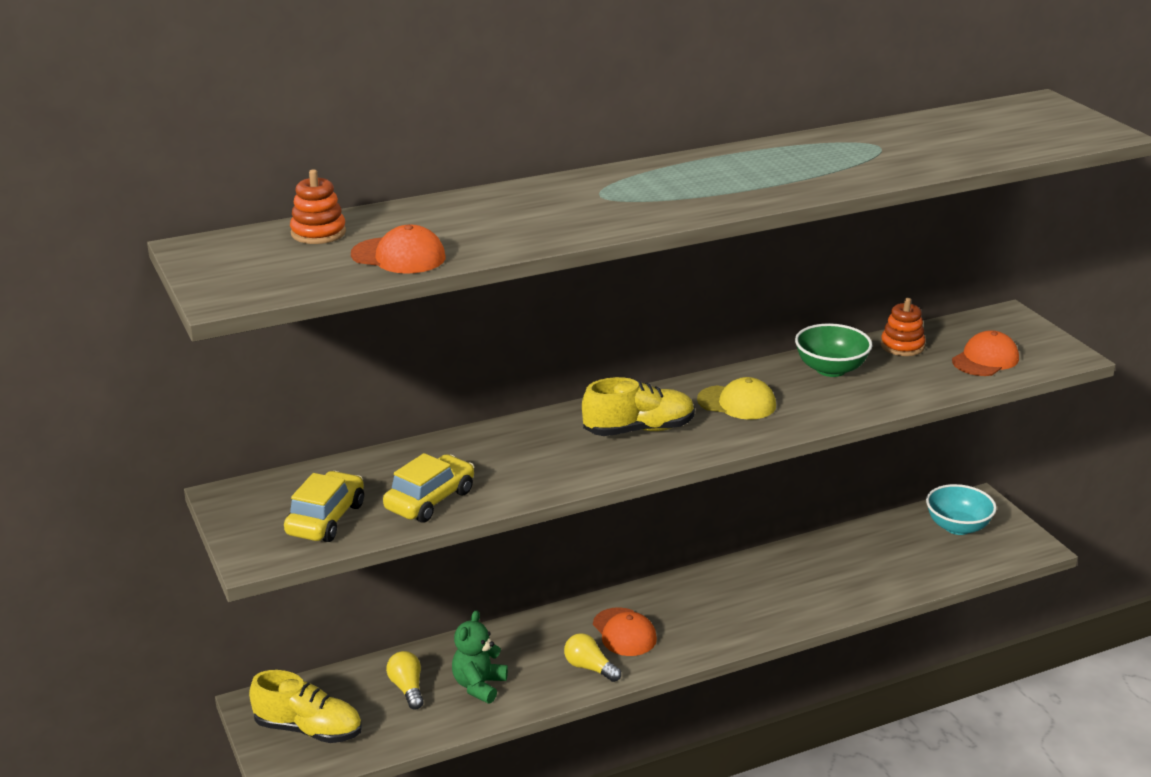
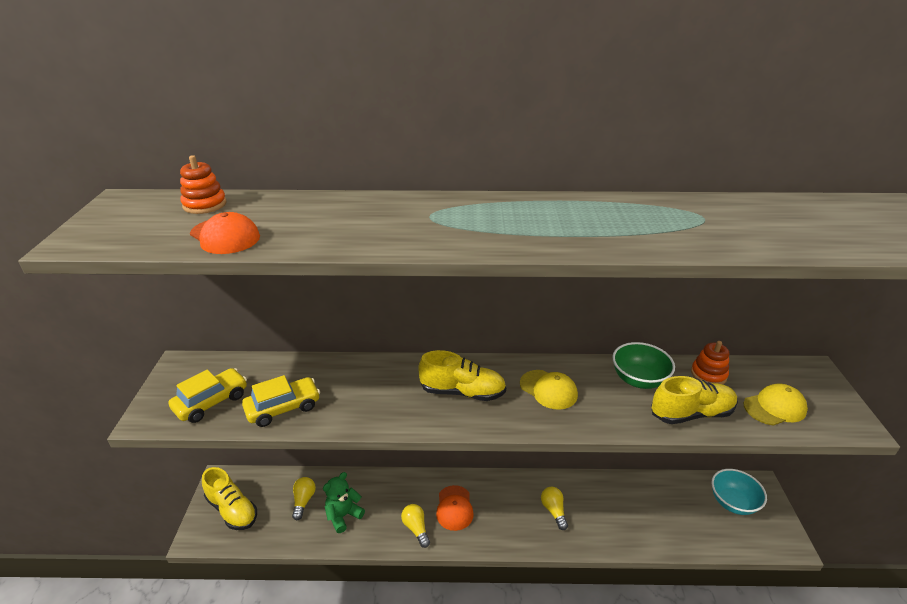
camera: 25 degrees right, 5 degrees up
(753, 597) = (553, 511): none -> yellow light bulb
(905, 386) = (691, 413): none -> yellow shoe
(985, 359) = (774, 407): orange cap -> yellow cap

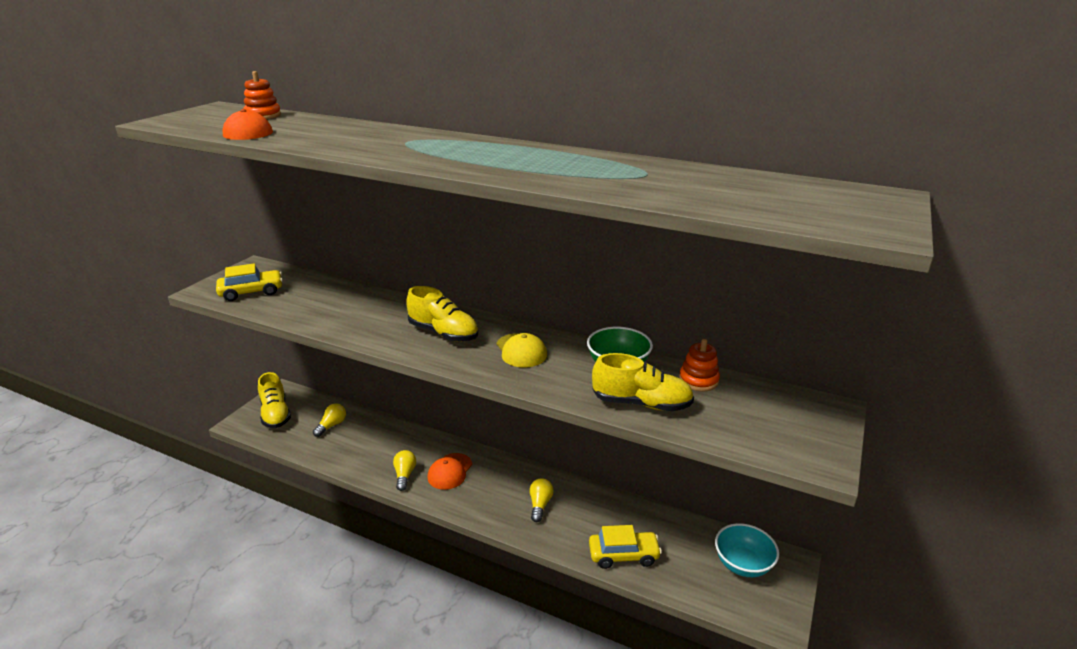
camera: 25 degrees right, 5 degrees down
(283, 408) = (296, 308): yellow car -> yellow car (623, 555)
(343, 515) = (354, 446): green teddy bear -> none
(774, 407) = (741, 423): yellow cap -> none

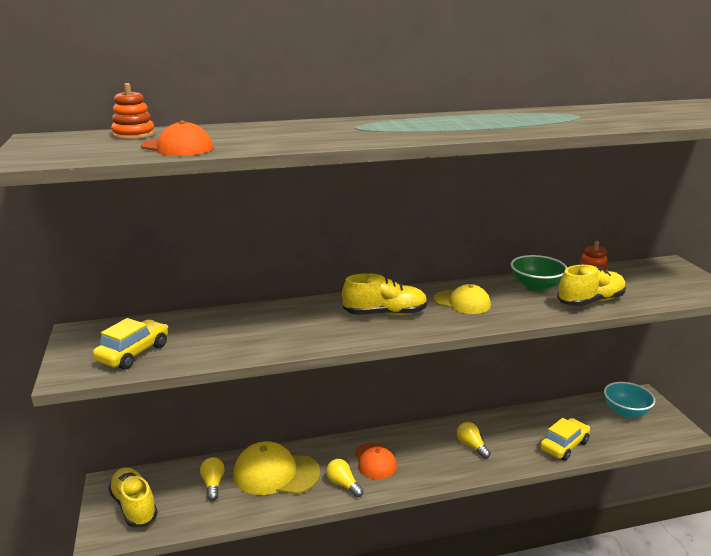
camera: 40 degrees left, 5 degrees down
(275, 414) = (134, 506): yellow shoe -> yellow shoe turned 150 degrees counterclockwise
(375, 440) = (276, 473): none -> yellow cap

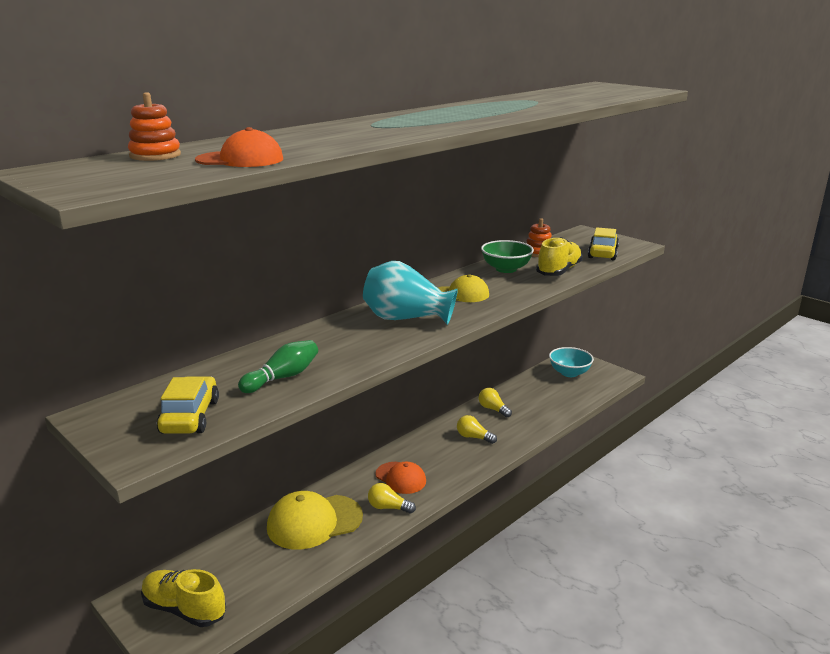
camera: 30 degrees left, 0 degrees up
(213, 484) = (256, 555): yellow light bulb -> yellow light bulb (493, 409)
(229, 340) = (283, 377): none -> green bowling pin
(385, 314) = (406, 318): yellow shoe -> turquoise vase
(564, 445) = (545, 413): yellow car -> yellow car (602, 253)

